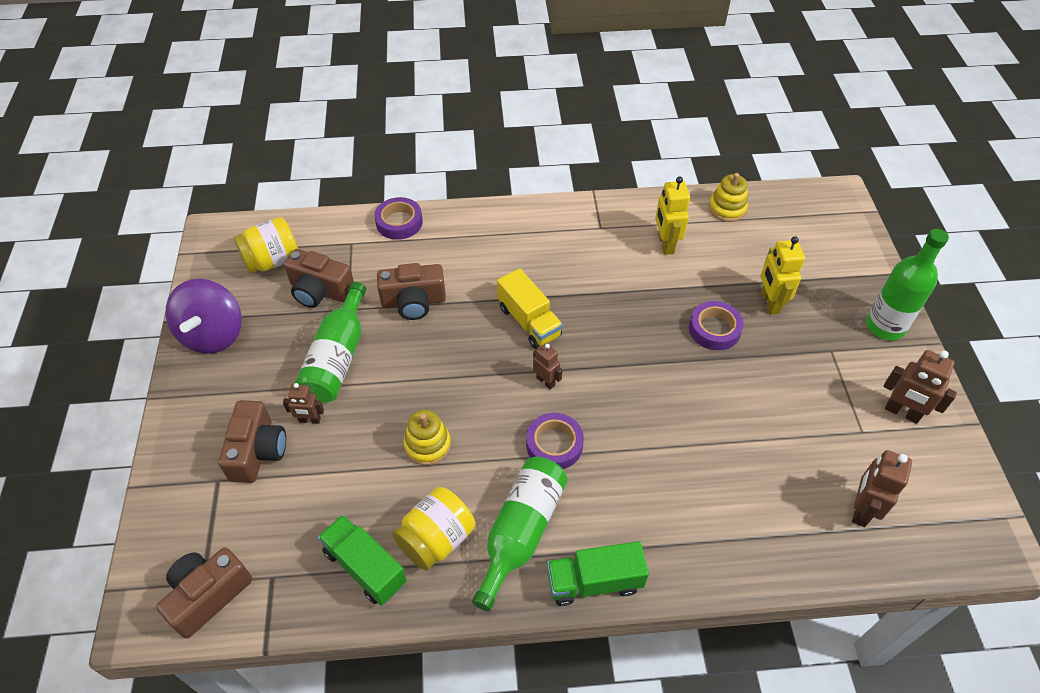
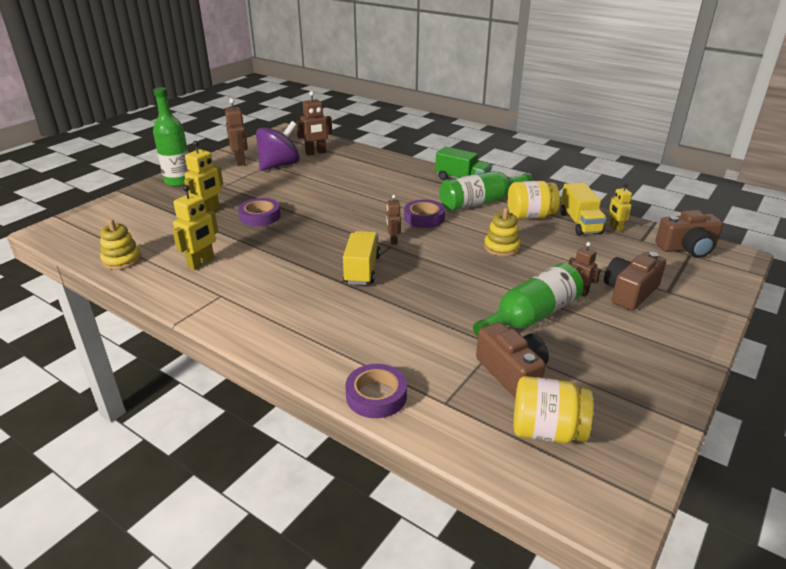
camera: 140 degrees left, 20 degrees down
(213, 335) = (646, 388): purple spinning top -> purple spinning top (279, 165)
(315, 588) = (615, 227): none -> yellow robot
(365, 567) = (580, 223): green truck -> yellow truck
(413, 302) = (433, 322): brown camera -> none

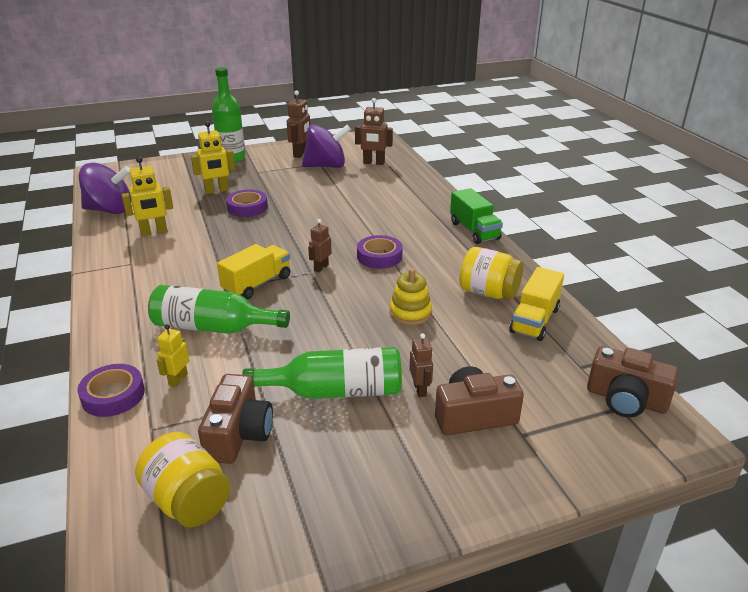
camera: 35 degrees right, 0 degrees up
(122, 260) = (110, 210): yellow stacking toy -> purple spinning top
(480, 202) = (458, 260): green bottle -> green bottle (213, 327)
(615, 227) = (570, 341): yellow robot -> yellow robot (178, 379)

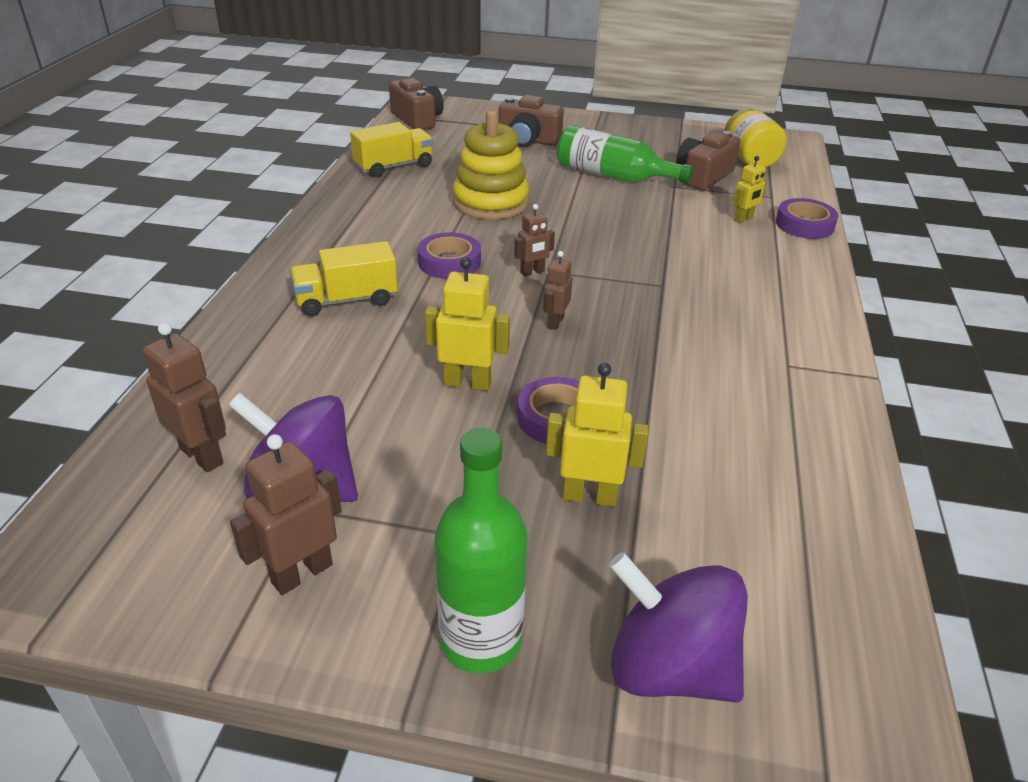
camera: 150 degrees left, 5 degrees up
(110, 210) = (833, 520): purple spinning top -> purple spinning top (669, 667)
(154, 232) = (745, 418): yellow robot -> yellow robot (467, 383)
(213, 327) = (696, 249): green bottle -> none
(257, 284) = (624, 277): yellow truck -> yellow truck (346, 300)
(410, 313) = (491, 202): yellow stacking toy -> yellow stacking toy, size x1.66
(420, 389) = (548, 160): brown robot -> brown robot (555, 322)
(474, 231) = (292, 254): green truck -> none
(488, 293) = (394, 194): yellow jar -> none

